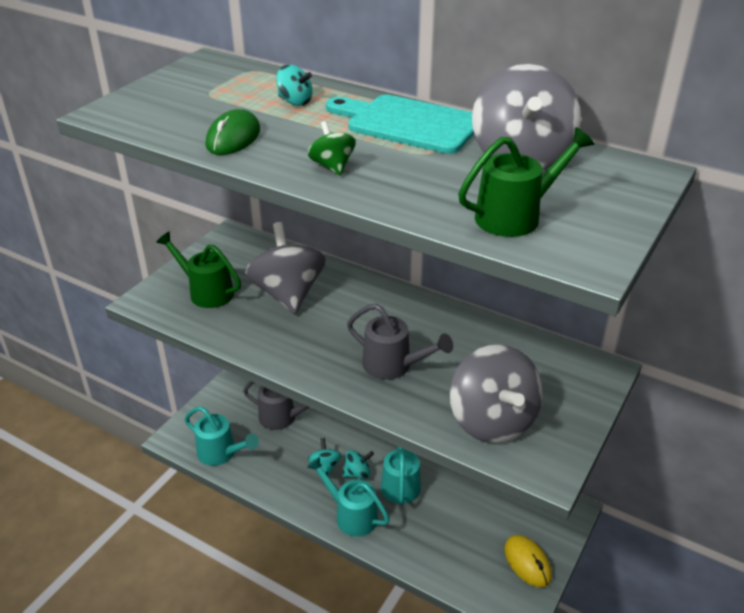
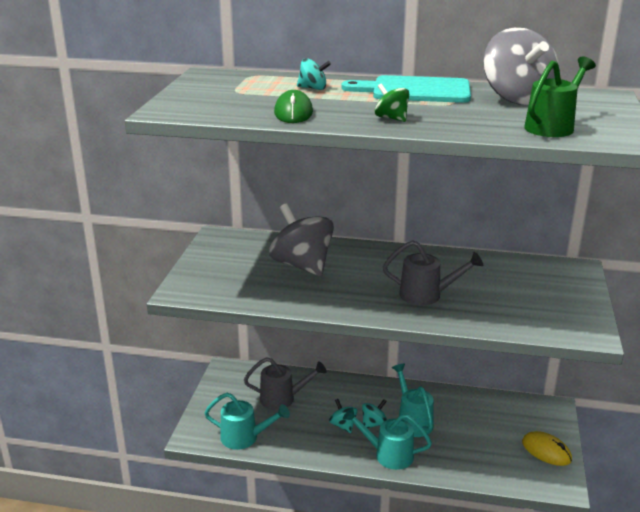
camera: 20 degrees left, 10 degrees down
(206, 292) = (230, 276): green watering can -> none
(492, 421) = (528, 313): grey spinning top -> none

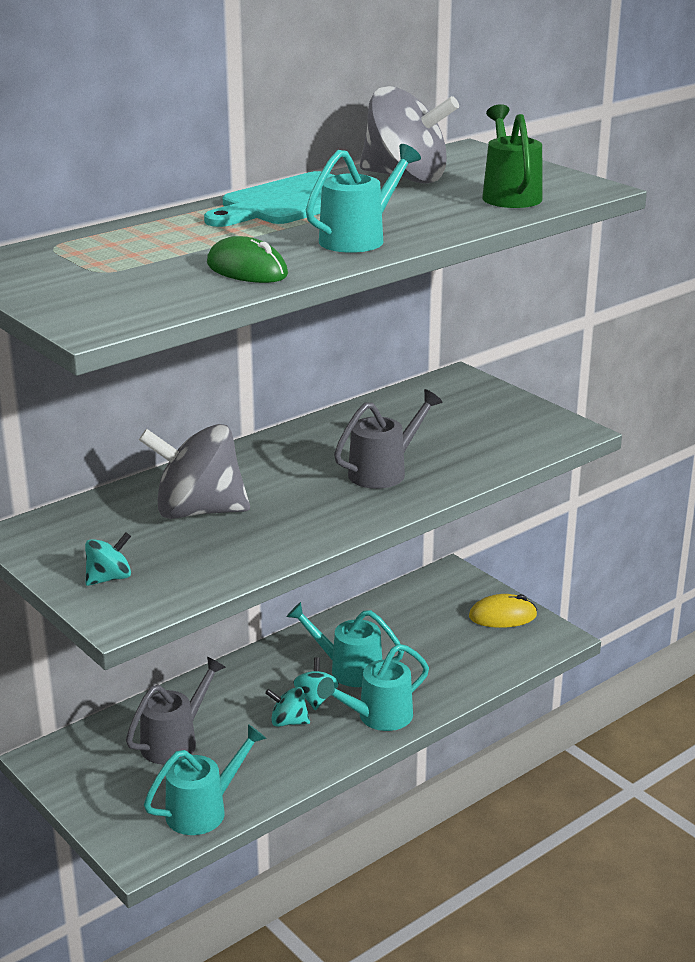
camera: 50 degrees left, 0 degrees up
(313, 88) = (179, 236): turquoise spinning top -> turquoise spinning top (109, 578)
(391, 118) = (359, 238): green spinning top -> turquoise watering can

